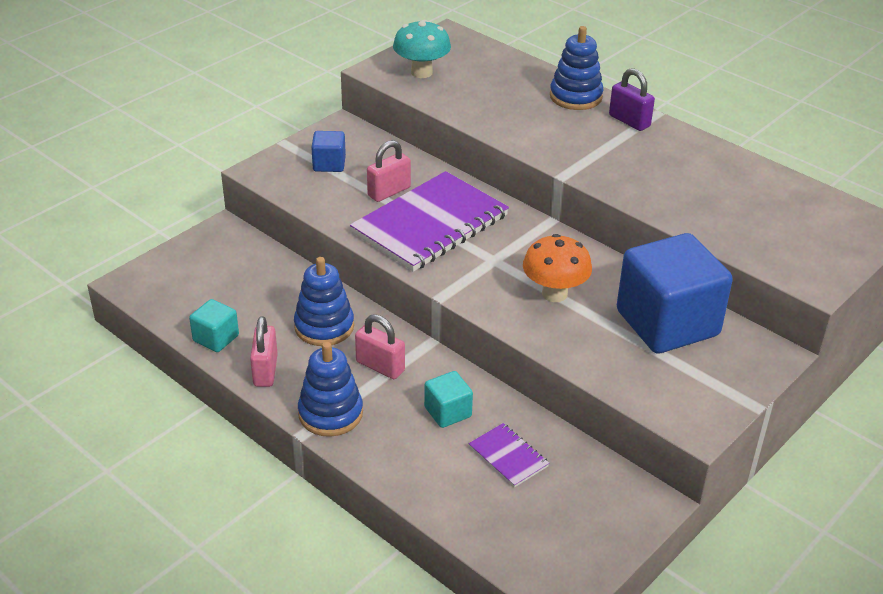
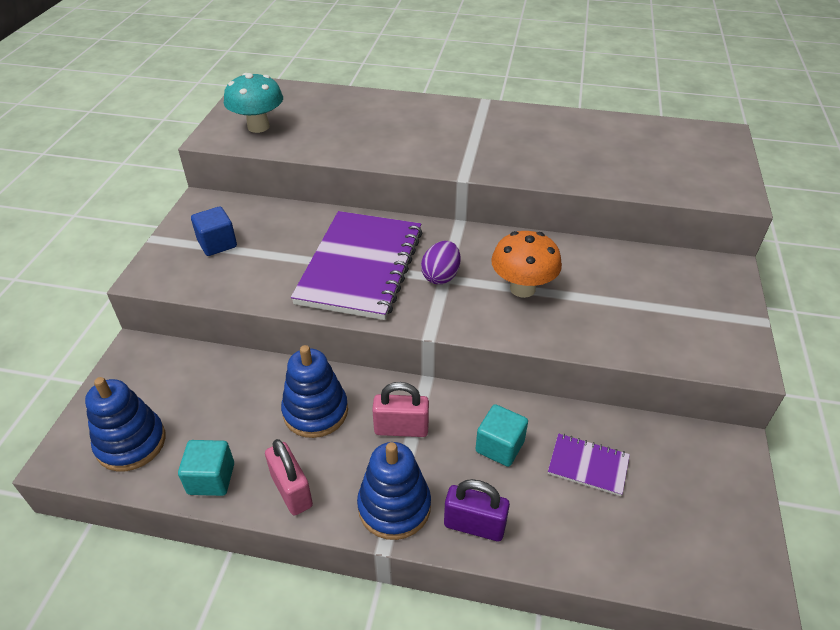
camera: 30 degrees left, 5 degrees up
(389, 192) = (296, 249): pink padlock -> none
(492, 257) = (441, 276): none -> purple egg
(575, 97) = (410, 107): blue stacking toy -> blue stacking toy (131, 443)
(629, 121) = (471, 113): purple padlock -> purple padlock (474, 525)
(667, 323) = (631, 277): blue cube -> none

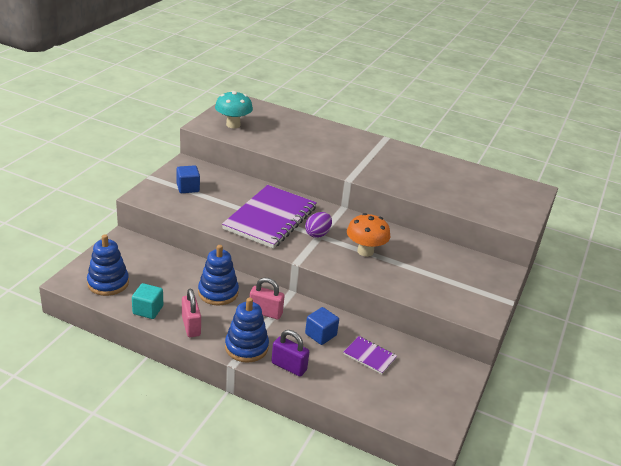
camera: 10 degrees right, 10 degrees down
(499, 446) = (320, 334): turquoise cube -> blue cube

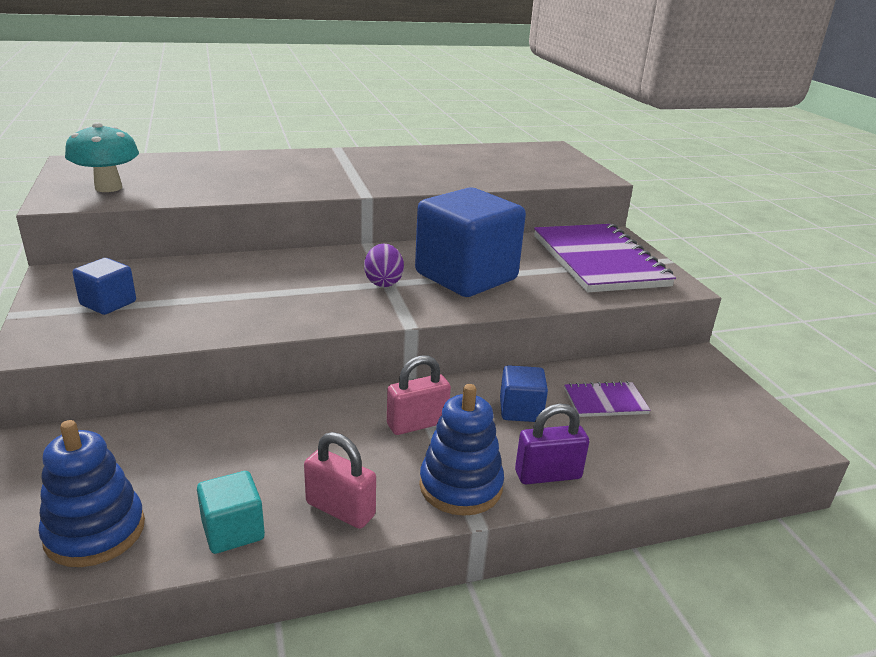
camera: 40 degrees left, 5 degrees down
(218, 292) = (314, 436): blue stacking toy -> none
(270, 218) = (295, 291): purple notebook -> purple notebook (598, 261)
(365, 251) = (466, 276): orange mushroom -> blue cube

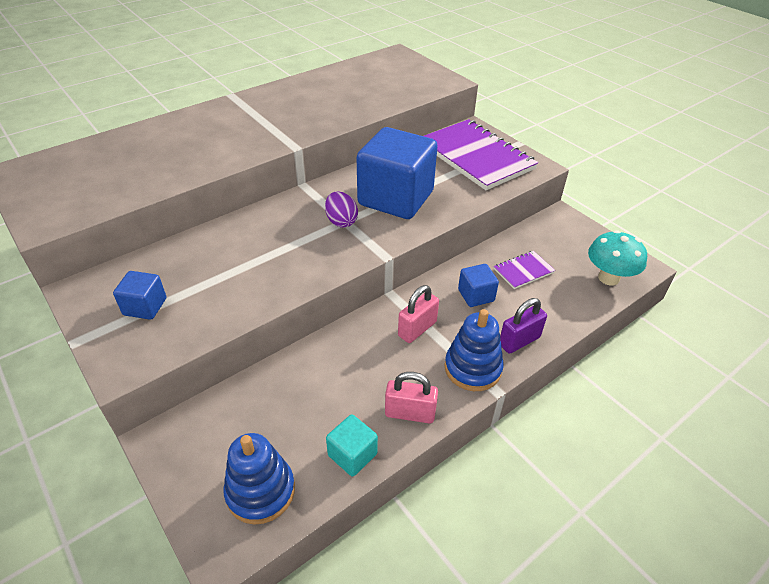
camera: 20 degrees left, 15 degrees up
(108, 188) = (74, 196): turquoise mushroom -> turquoise mushroom (608, 278)

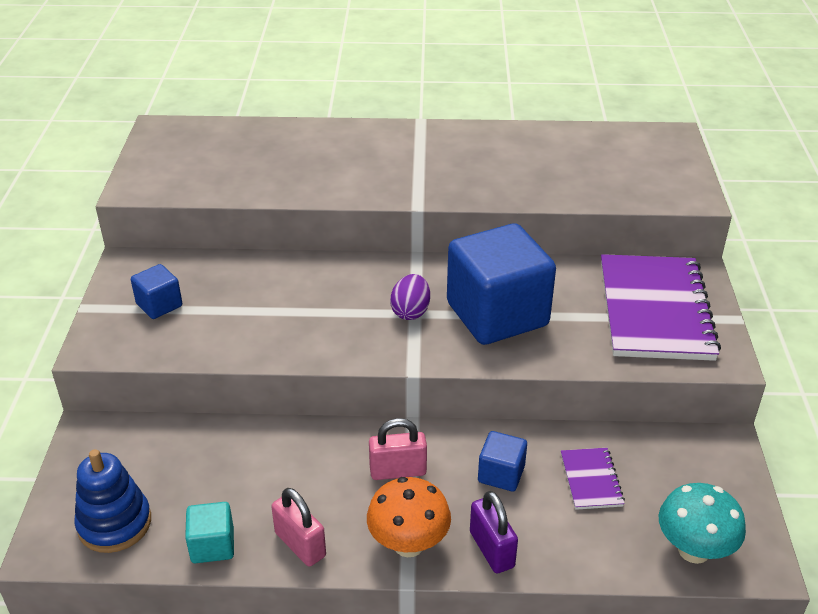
camera: 40 degrees right, 5 degrees down
(472, 368) = (408, 544): blue stacking toy -> orange mushroom
(519, 341) = (491, 549): purple padlock -> purple padlock turned 60 degrees clockwise
(523, 271) = (591, 480): purple notebook -> purple notebook turned 75 degrees clockwise

